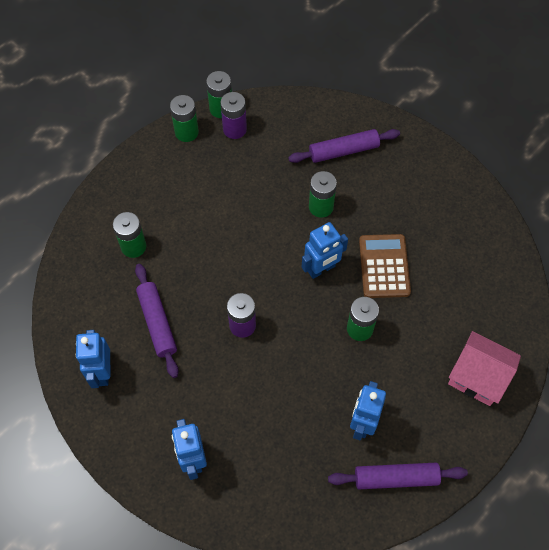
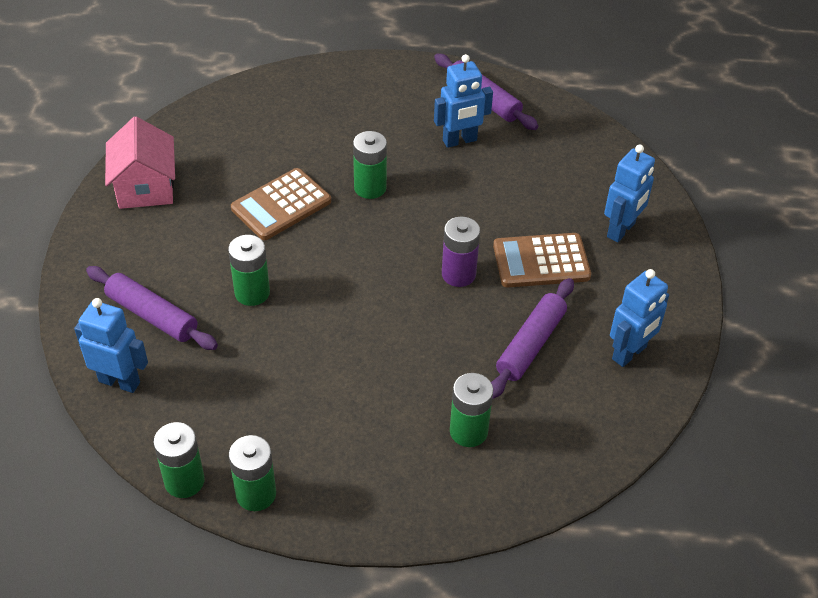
camera: 130 degrees left, 15 degrees down
(211, 382) = (541, 261): none -> brown calculator
(234, 129) = (207, 443): purple battery -> none
(321, 269) = (331, 250): blue robot -> blue robot (120, 381)
(478, 376) = (337, 93): pink house -> pink house (145, 187)

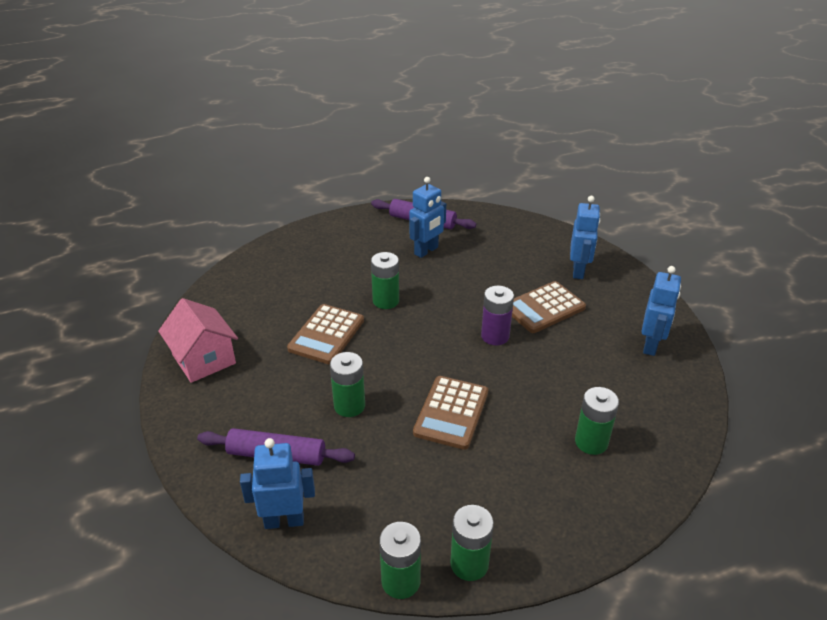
camera: 25 degrees left, 10 degrees down
(347, 341) = (451, 412): none -> brown calculator
(531, 344) = (583, 364): purple rolling pin -> none

